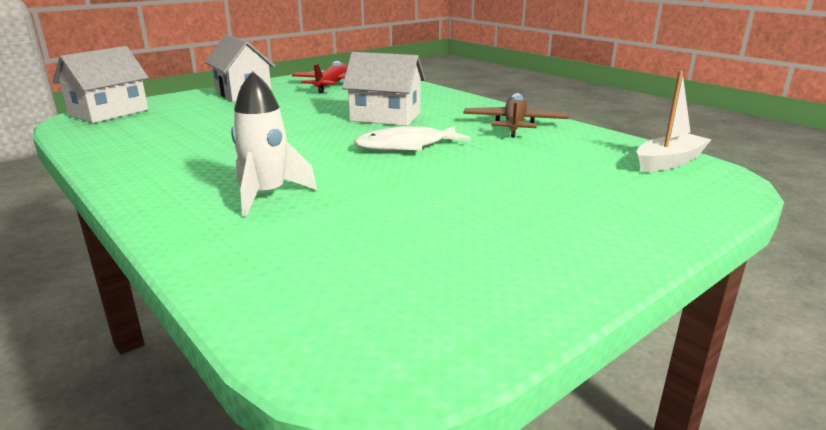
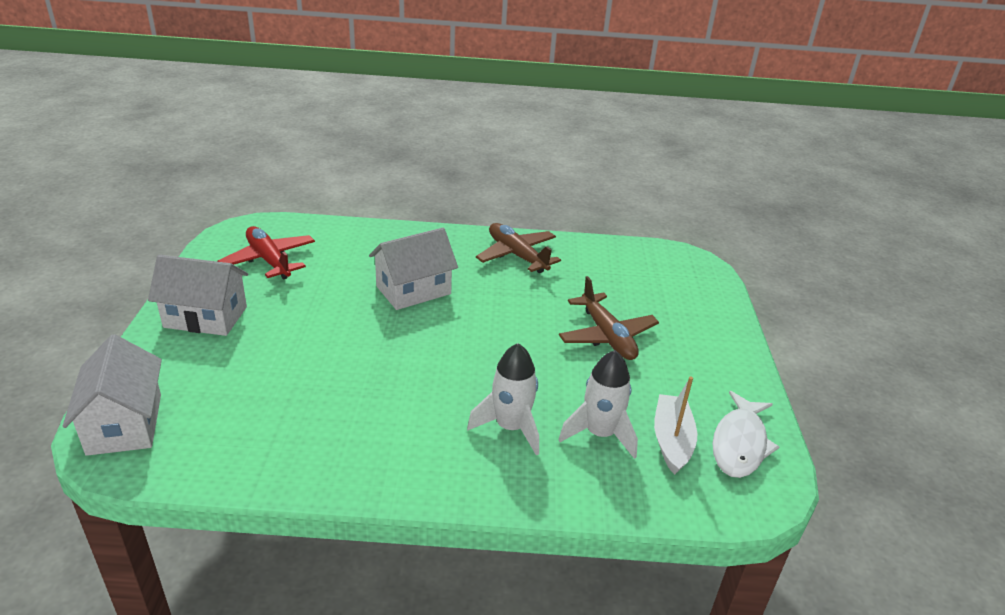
camera: 50 degrees left, 10 degrees up
(321, 231) = (600, 434): none -> white rocket
(406, 146) = (495, 320): white fish -> white fish (740, 444)
(486, 185) = (607, 336): none -> brown plane
(668, 162) = (653, 257): white boat -> white boat (672, 440)

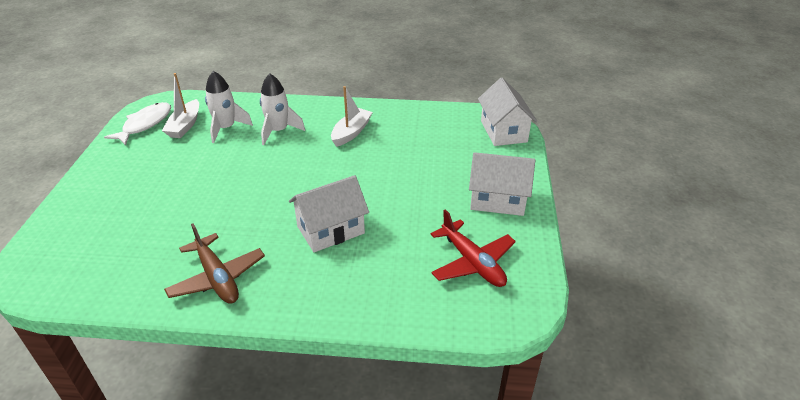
camera: 175 degrees left, 5 degrees up
(388, 423) = (351, 132): none -> white boat
(607, 336) = (180, 189): brown plane -> none

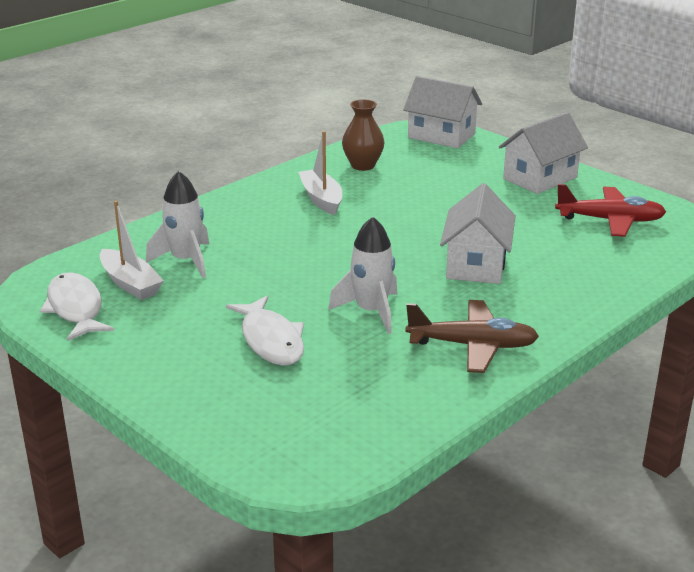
camera: 50 degrees left, 10 degrees down
(160, 198) = (271, 340): none -> white fish
(278, 131) = (248, 234): white rocket -> white rocket (371, 311)
(416, 124) = (363, 165): none -> brown vase

